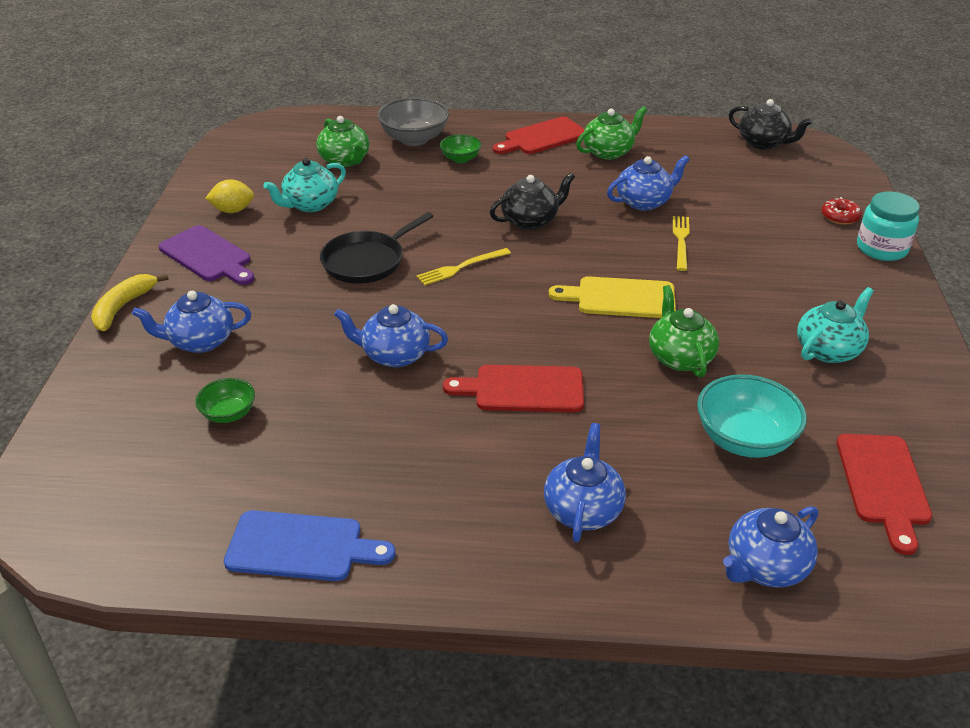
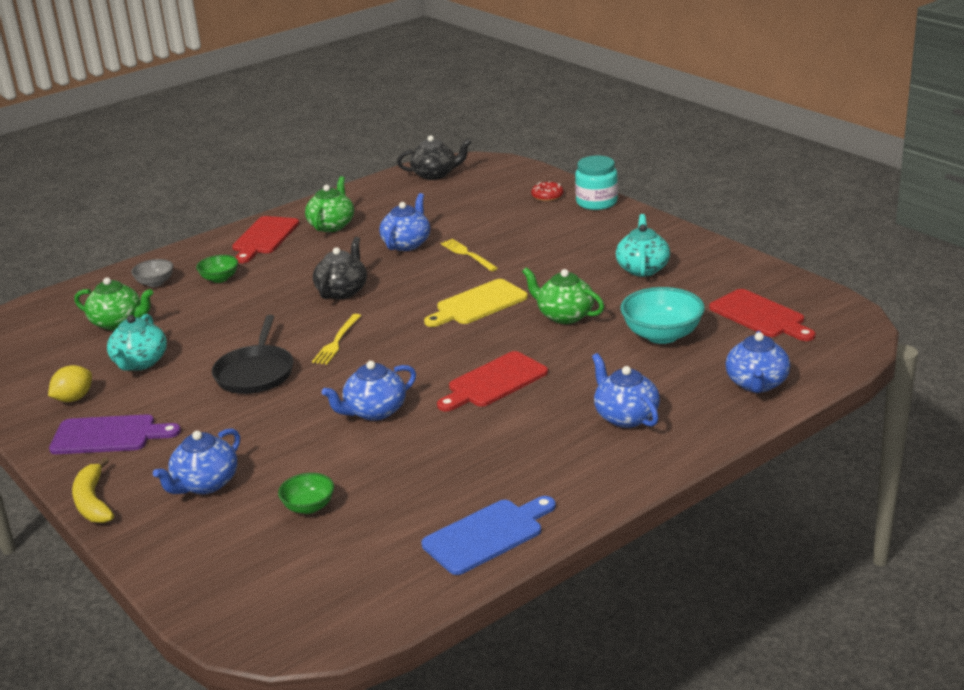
camera: 40 degrees left, 10 degrees down
(414, 139) = (155, 283): grey bowl -> grey bowl, size x0.57

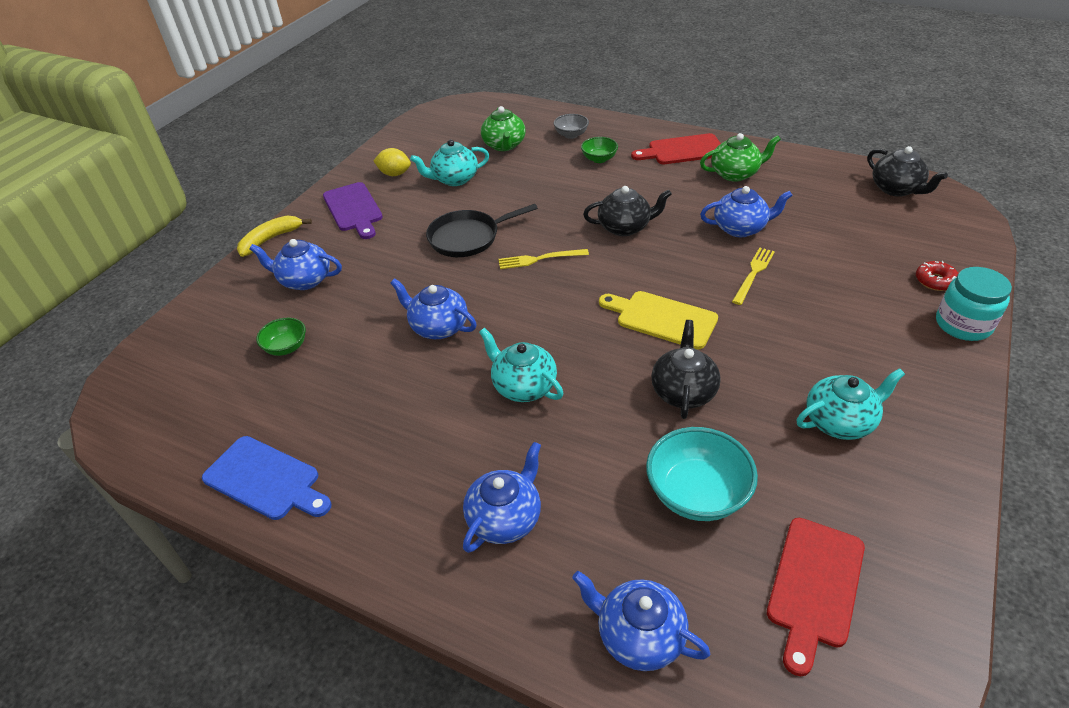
camera: 65 degrees right, 15 degrees up
(494, 382) = (523, 386): red cutting board -> turquoise teapot
(564, 315) = (683, 391): green teapot -> black teapot
(757, 384) = (638, 635): blue teapot -> blue teapot turned 45 degrees clockwise

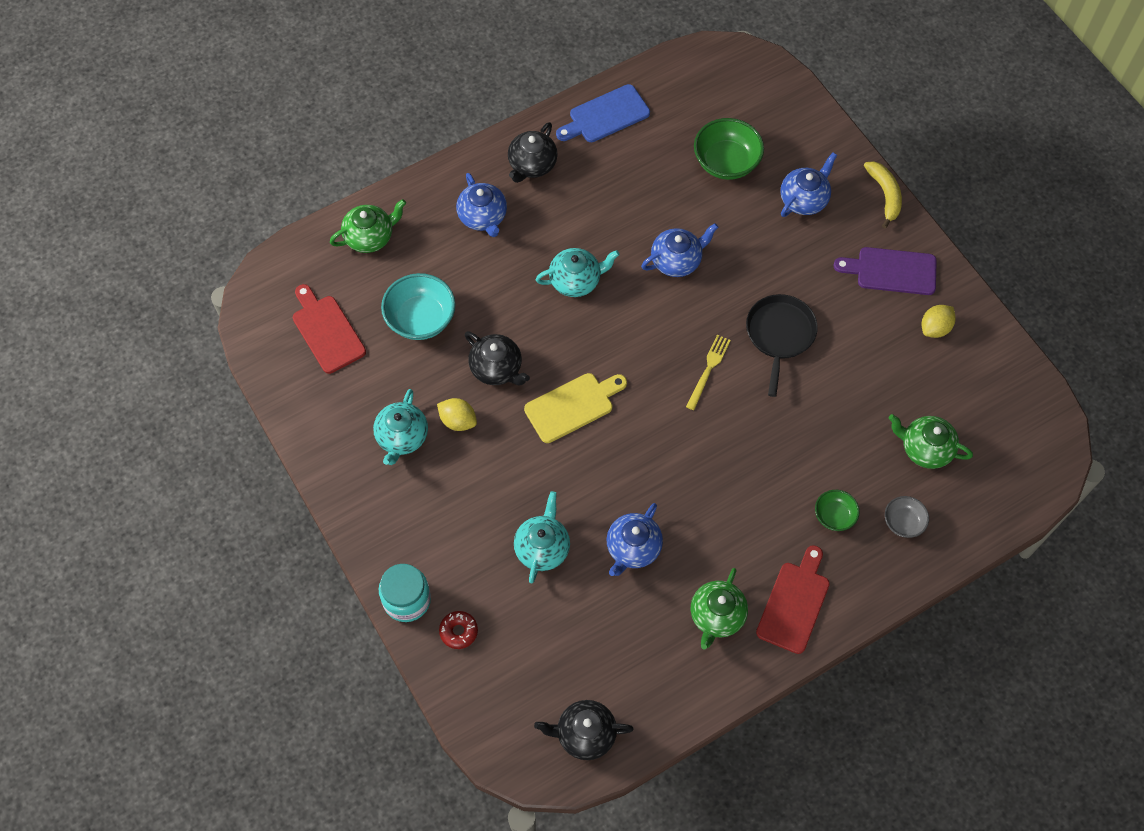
camera: 120 degrees right, 20 degrees up
(286, 347) = (726, 162): green bowl -> green bowl, size x1.76
(454, 179) = (887, 372): turquoise teapot -> turquoise teapot (542, 548)
(625, 227) = (703, 460): black teapot -> black teapot (532, 165)
(638, 635) = (370, 237): blue teapot -> green teapot
(753, 274) = (570, 508): yellow fork -> none
(770, 388) = (458, 421): none -> yellow lemon

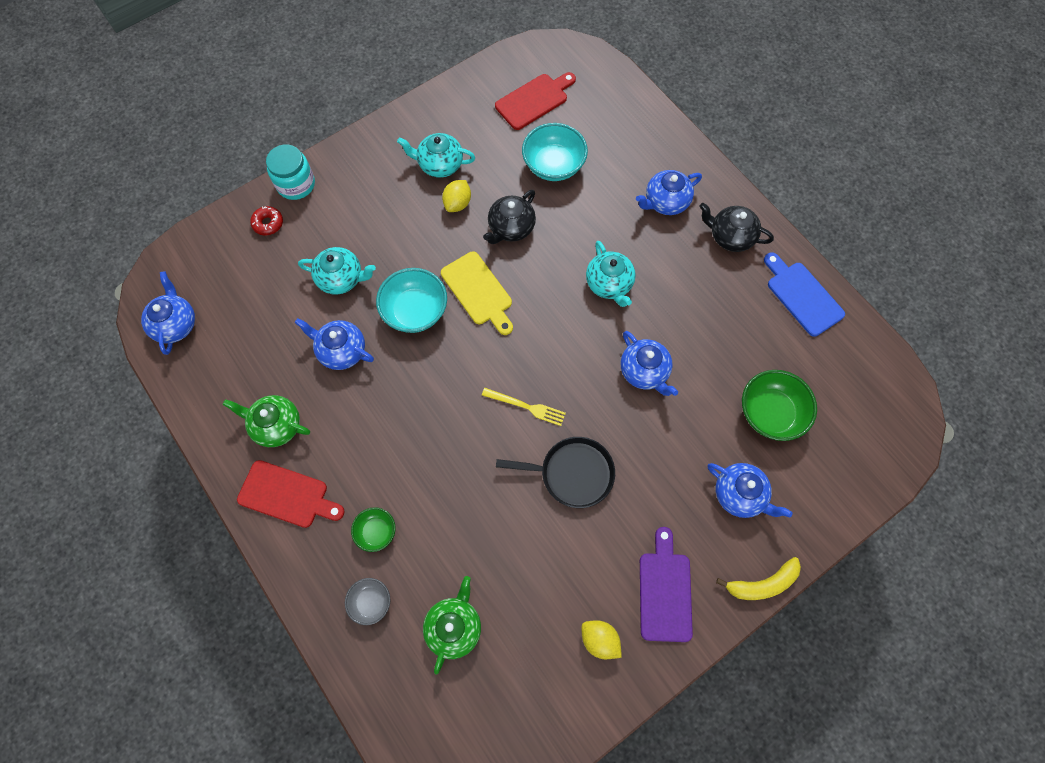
camera: 85 degrees right, 5 degrees up
(370, 237) = (630, 119): green teapot -> none
(584, 734) = (175, 324): black teapot -> blue teapot
(591, 471) = (415, 311): none -> turquoise bowl

